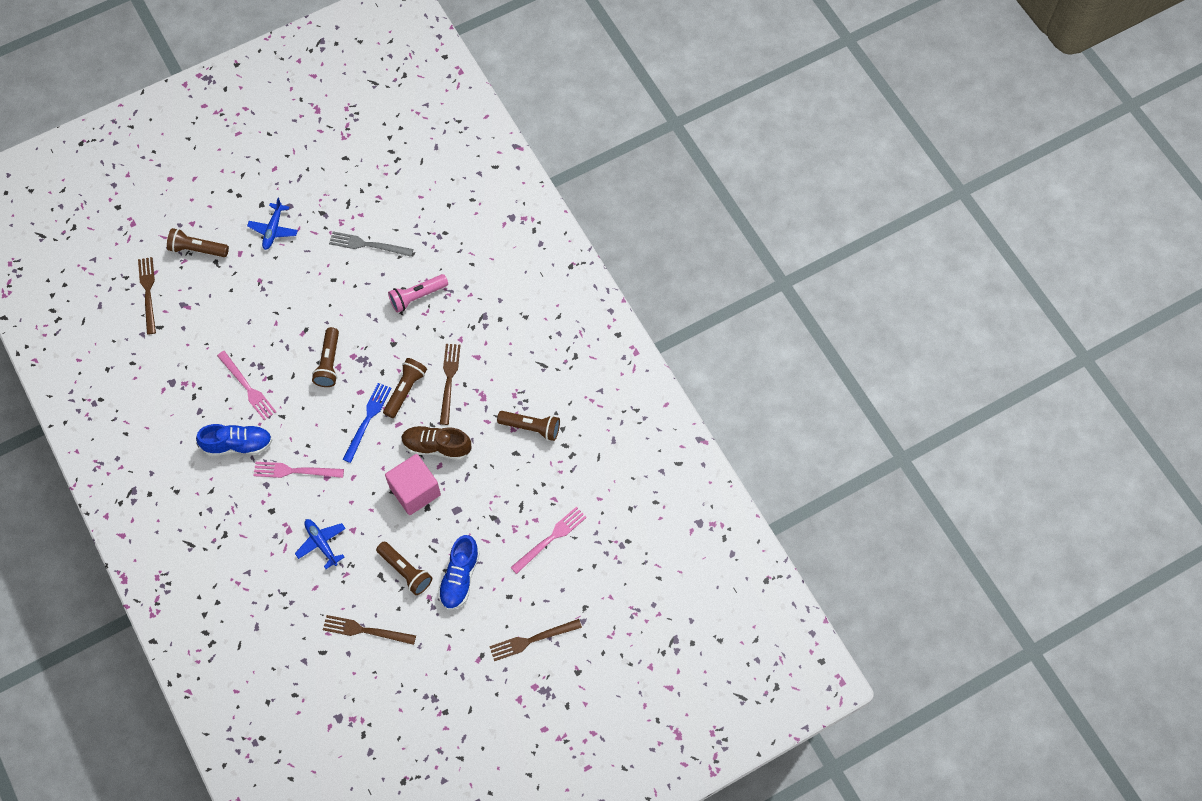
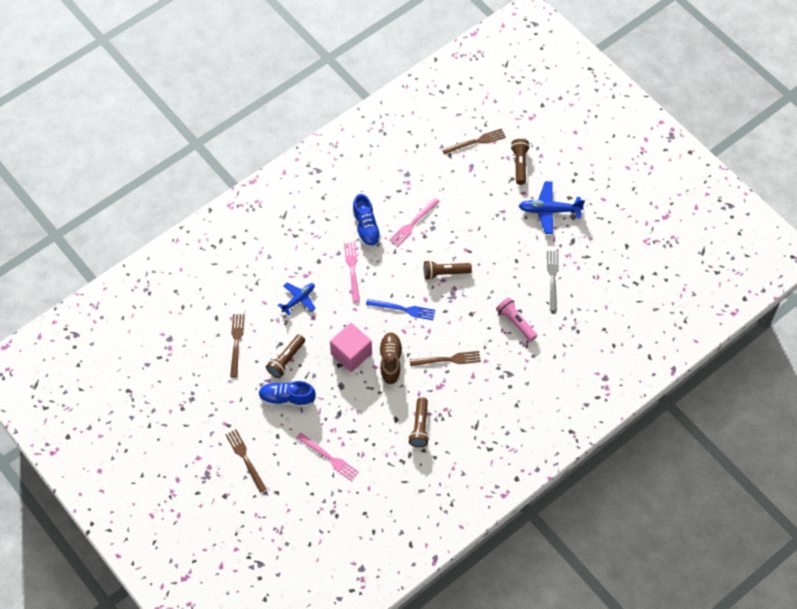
camera: 80 degrees right, 5 degrees down
(273, 230) = (549, 210): blue plane -> blue plane, size x1.51
(405, 390) = (433, 330): brown flashlight -> none

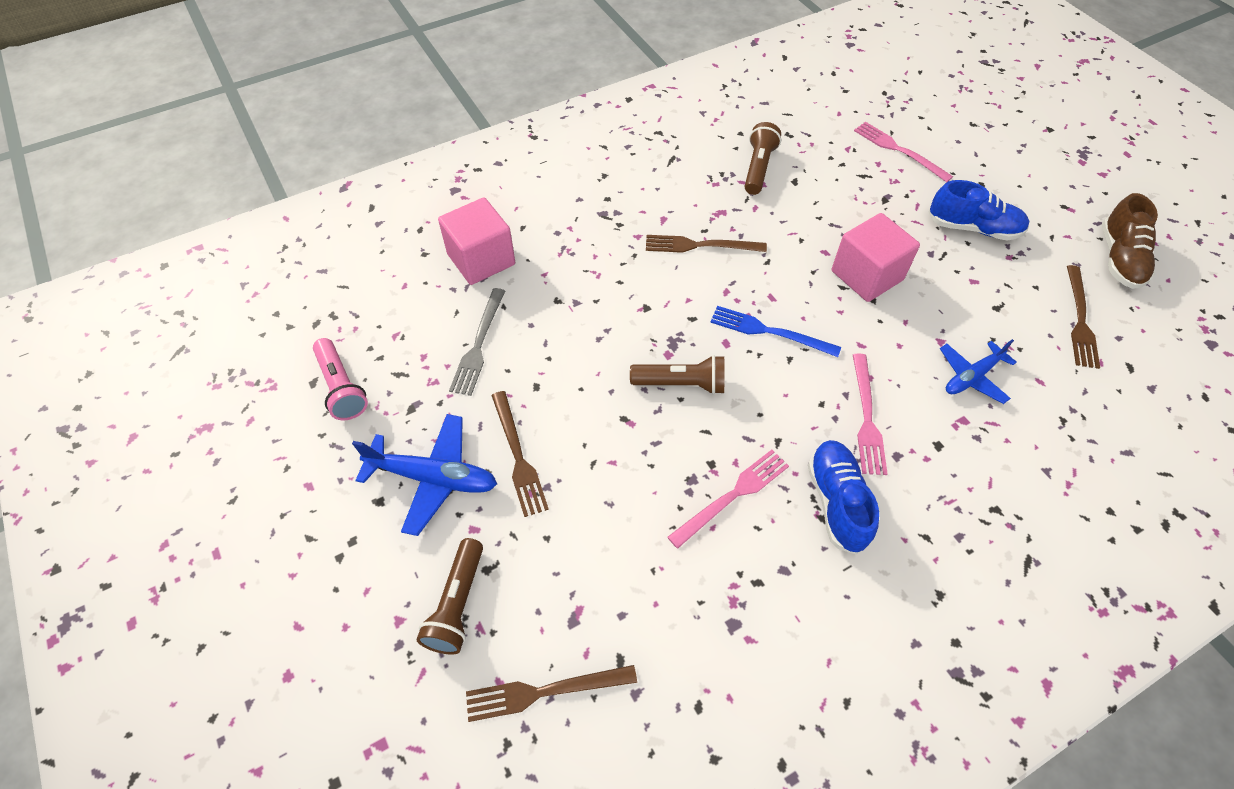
camera: 170 degrees left, 5 degrees down
(245, 458) = (1027, 164): brown fork -> brown fork (518, 456)
(286, 360) = (982, 281): brown flashlight -> none
(390, 361) = (798, 255): brown shoe -> brown shoe (1119, 259)
(515, 322) = (570, 283): pink flashlight -> pink flashlight (341, 387)
(570, 330) = (481, 259): none -> pink cube

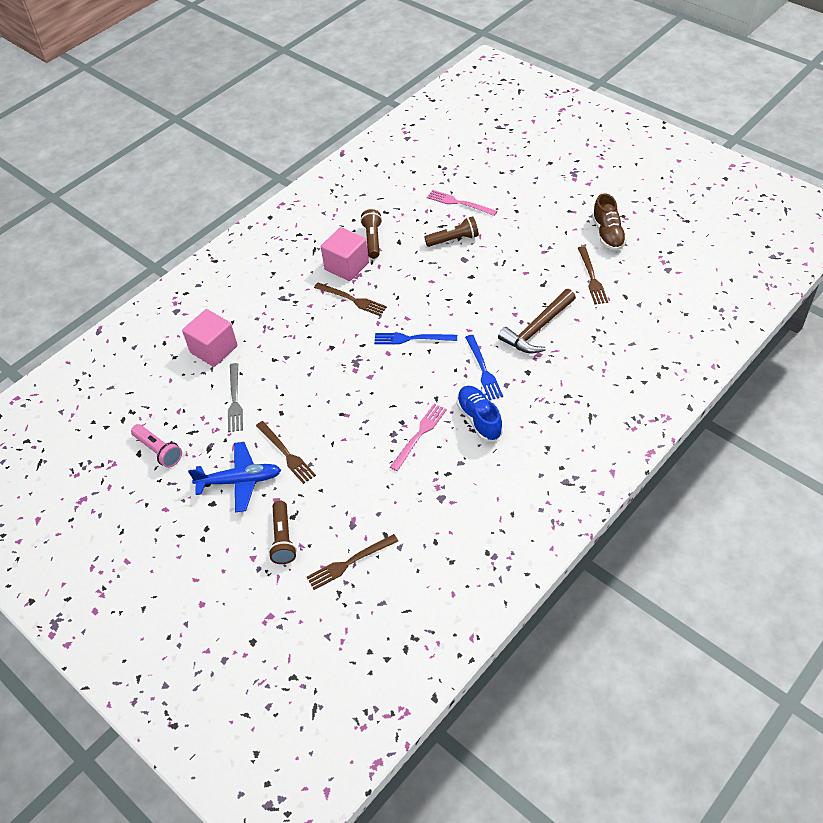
camera: 15 degrees left, 5 degrees down
(681, 384) = (369, 384): brown flashlight -> brown flashlight (453, 240)
(700, 245) = (352, 300): brown fork -> brown fork turned 135 degrees counterclockwise
(866, 418) = (483, 369): pink fork -> blue fork
(867, 275) = (461, 288): pink cube -> pink cube (346, 266)
(971, 377) = (537, 329): blue plane -> brown hammer
(973, 228) = (517, 240): blue shoe -> none

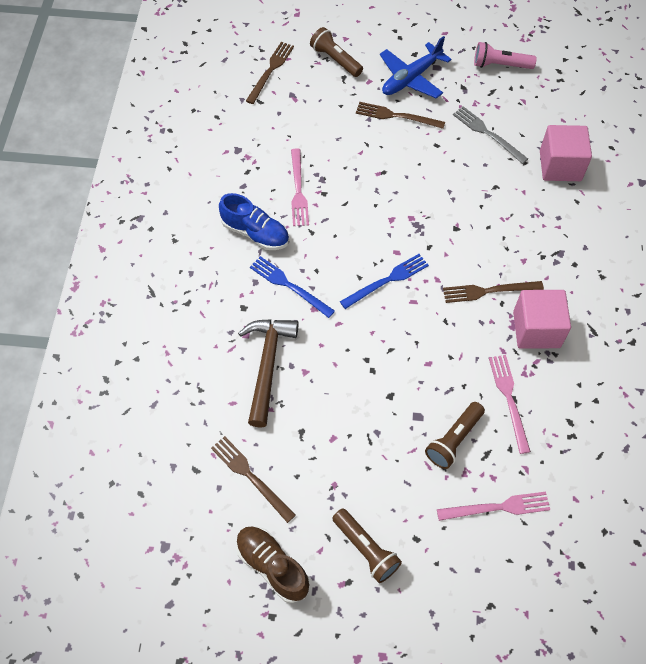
camera: 140 degrees right, 10 degrees up
(373, 240) = (544, 383): brown flashlight -> brown flashlight (366, 549)
(401, 242) = (509, 399): none -> pink fork

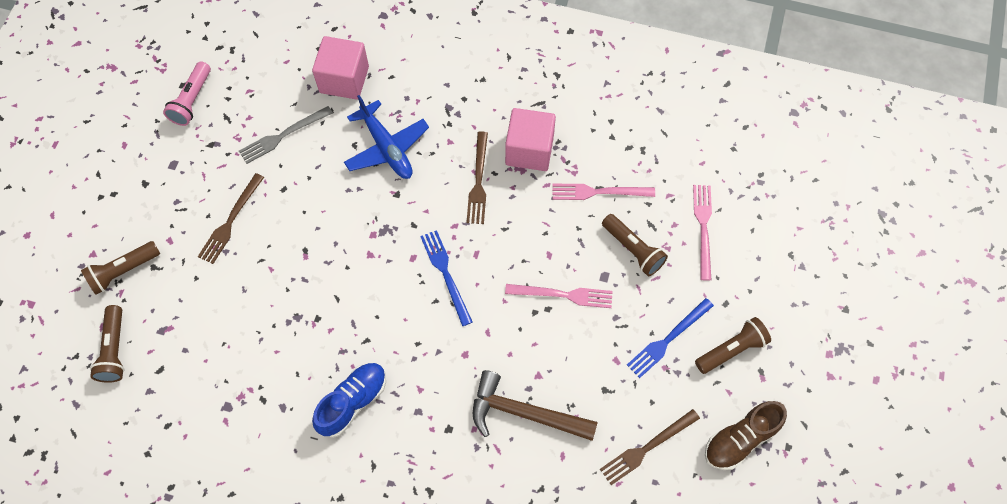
camera: 80 degrees left, 5 degrees up
(270, 71) = (114, 350): brown fork -> brown flashlight
(289, 285) = (431, 375): blue fork -> blue fork (668, 339)
(298, 190) = (306, 345): pink fork -> pink fork (563, 295)
(411, 78) = (180, 195): blue plane -> blue plane (387, 148)

